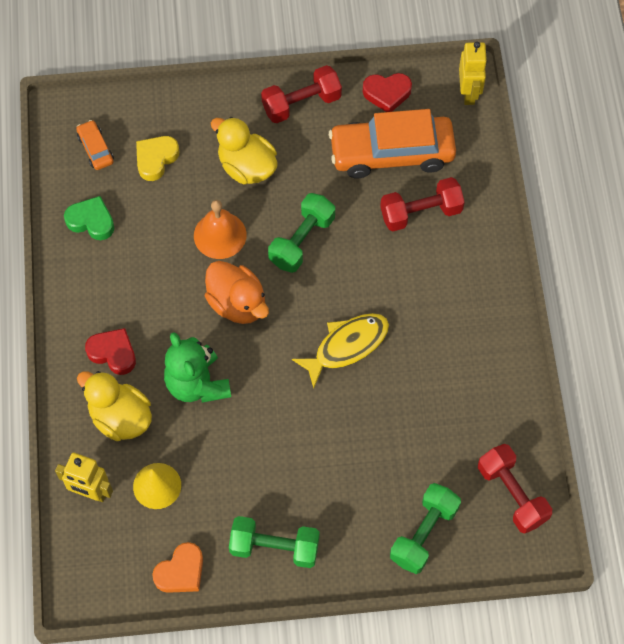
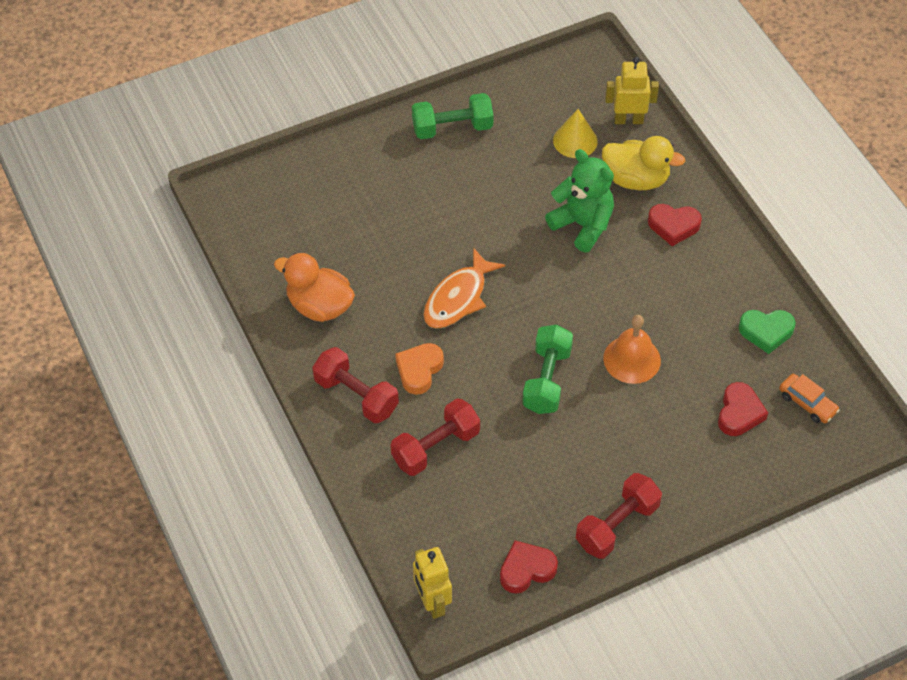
camera: 160 degrees right, 10 degrees down
(156, 159) = (739, 413): yellow heart -> red heart
(181, 572) = (522, 90): orange heart -> orange heart (419, 370)
(237, 303) = (581, 302): orange duck -> orange duck (319, 306)
(246, 167) = (640, 436): yellow duck -> none
(347, 346) = (458, 298): yellow fish -> orange fish
(392, 153) = (492, 502): orange car -> none
(424, 534) = (327, 174): green dumbbell -> none
(512, 494) = (258, 225): red dumbbell -> red dumbbell (356, 396)

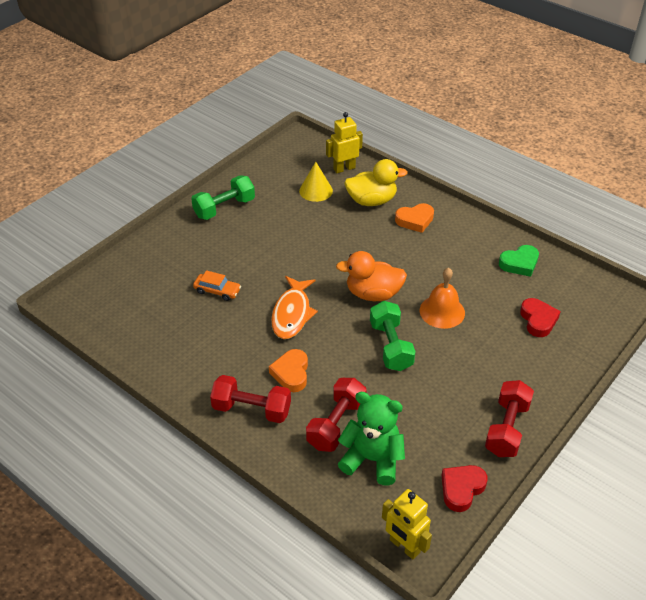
camera: 25 degrees left, 10 degrees down
(319, 306) = (187, 355): orange duck -> orange duck (373, 294)
(582, 225) = (353, 239): green teddy bear -> green teddy bear (372, 459)
(673, 226) = (415, 220): red heart -> orange heart
(807, 403) = (577, 298): orange car -> orange car (217, 291)

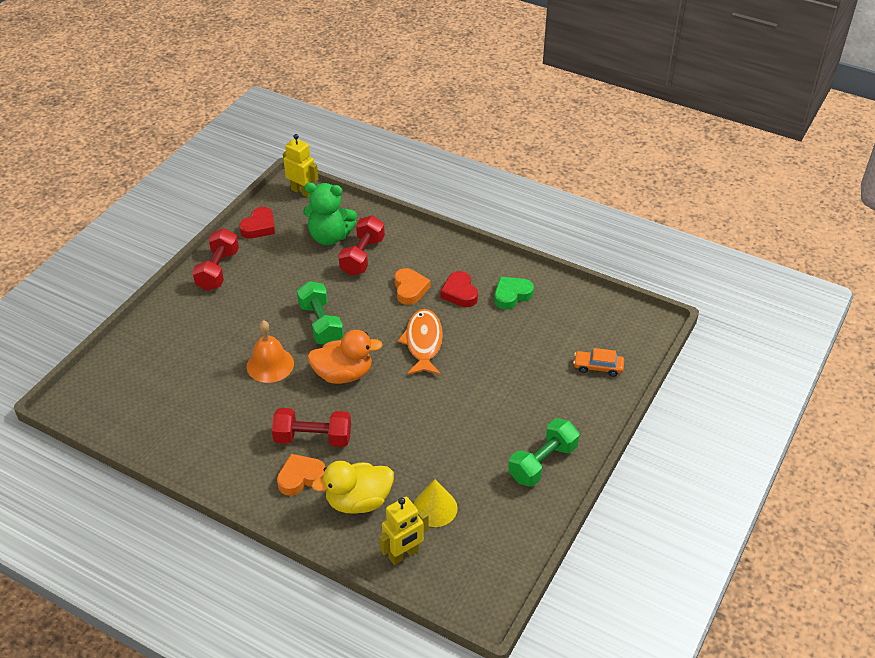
camera: 170 degrees right, 0 degrees up
(217, 291) = (507, 356): orange car -> orange car (598, 367)
(252, 409) = (436, 258): red dumbbell -> red dumbbell (313, 438)
(519, 263) = (178, 433): green heart -> green heart (511, 295)
(538, 320) = (171, 368): red heart -> red heart (459, 293)

